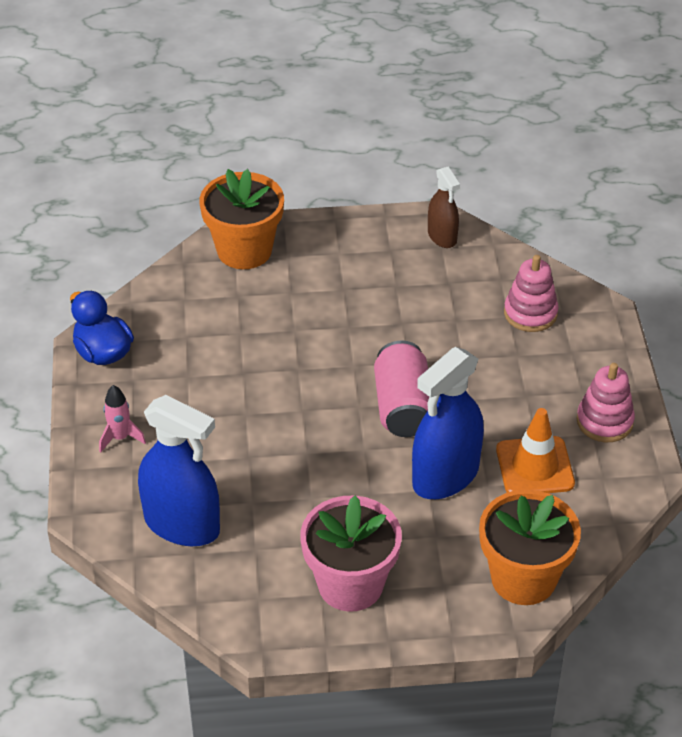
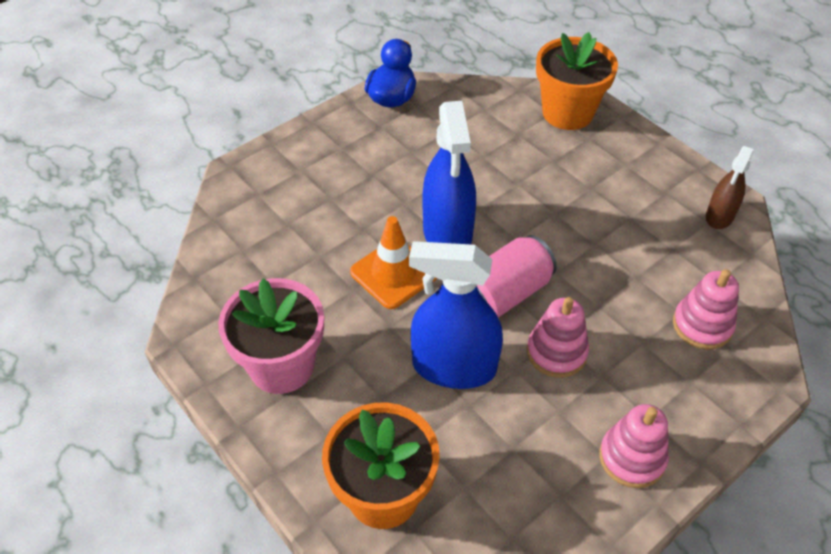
camera: 55 degrees right, 5 degrees up
(120, 438) = (320, 150): pink rocket -> none
(182, 524) = (265, 228): blue spray bottle -> blue spray bottle (447, 233)
(484, 408) = (556, 352): none -> pink stacking toy
(535, 466) = (524, 430): orange traffic cone -> orange traffic cone (393, 273)

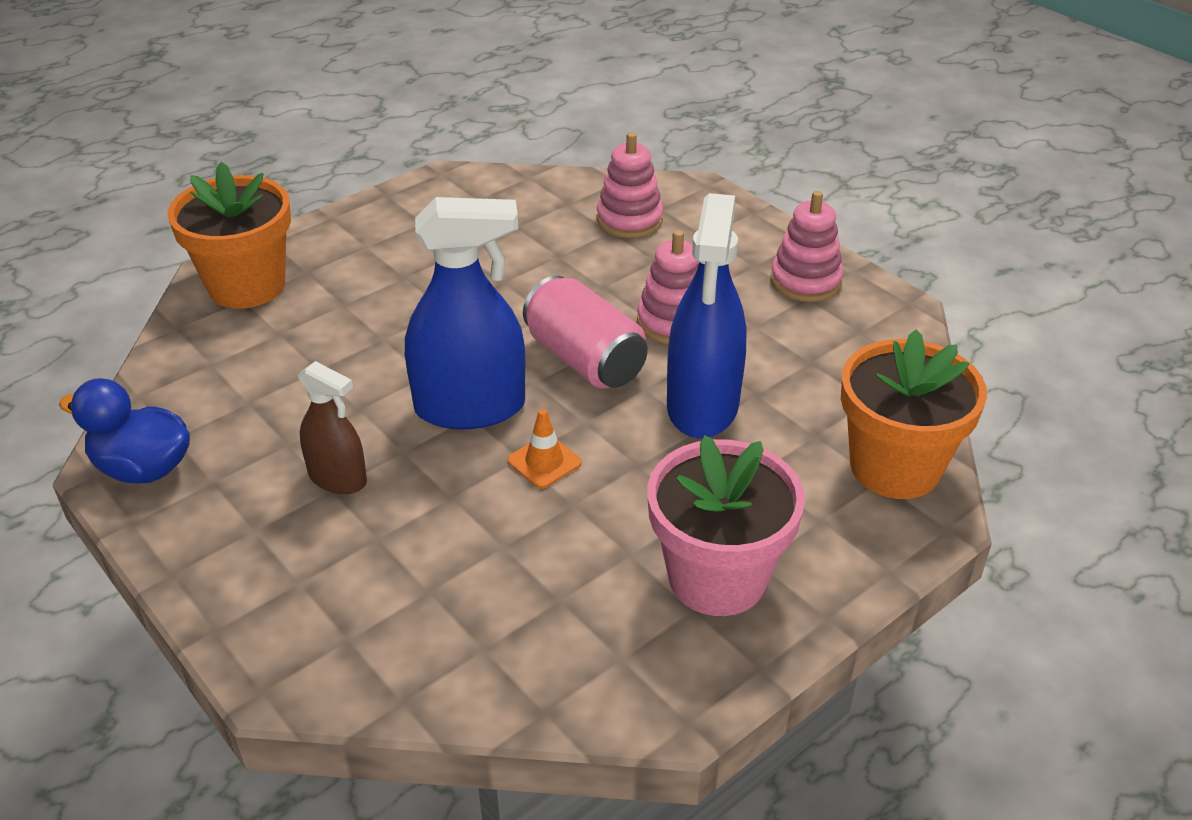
camera: 90 degrees left, 10 degrees down
(393, 273) = (544, 462): orange traffic cone -> orange traffic cone, size x0.57
(719, 216) = (468, 190): brown spray bottle -> brown spray bottle (337, 478)

